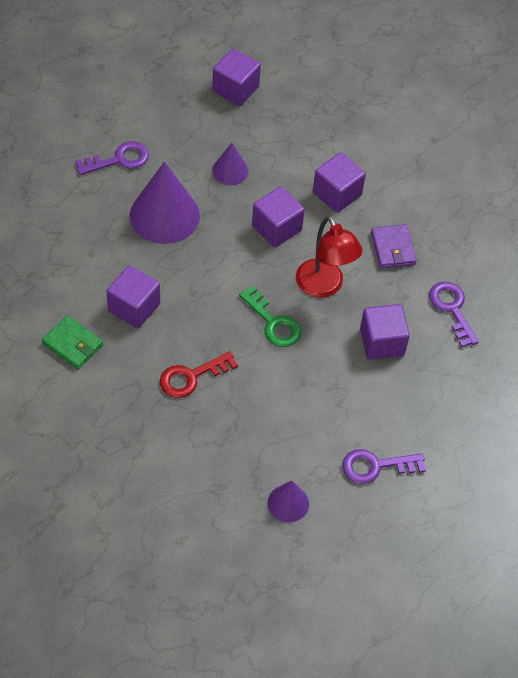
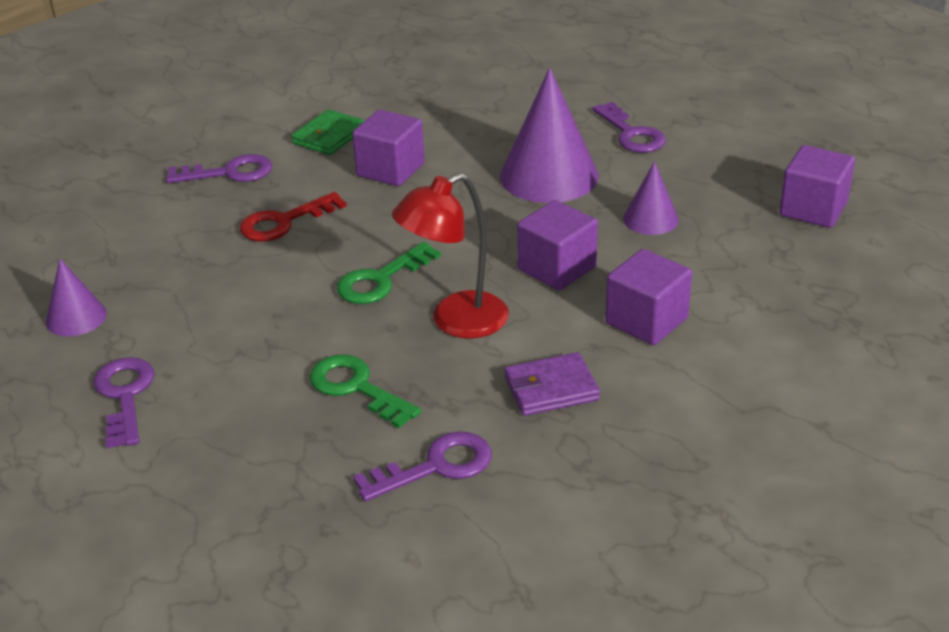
camera: 90 degrees right, 20 degrees down
(113, 413) = (229, 173): none -> purple key
(191, 377) = (284, 222): red key -> red key turned 90 degrees counterclockwise
(382, 342) = (356, 388): purple cube -> green key

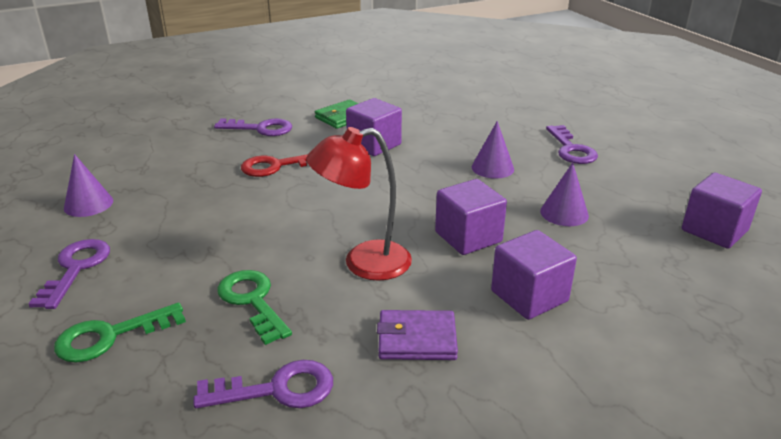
camera: 15 degrees right, 5 degrees down
(381, 280) = (322, 219): green key -> green key (110, 336)
(549, 176) = (492, 168): purple cone -> purple cone, size x0.53

